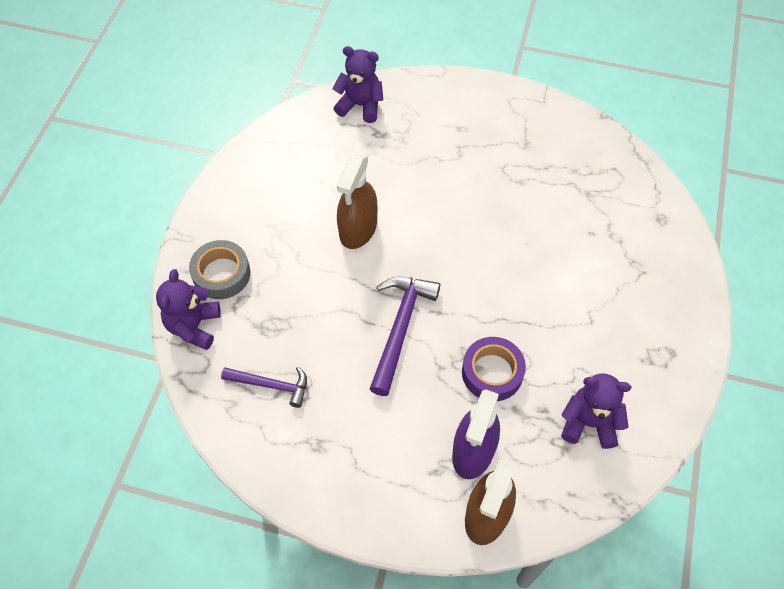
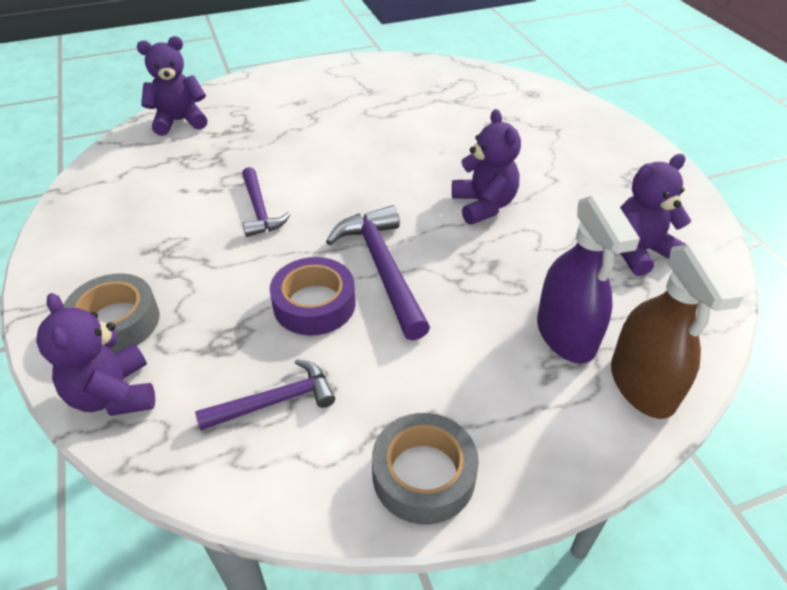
camera: 35 degrees left, 15 degrees down
(315, 482) = (423, 475): none -> grey tape
(358, 229) = (259, 210): brown spray bottle -> purple hammer
(492, 372) = (512, 258): purple tape -> purple tape (314, 304)
(513, 315) = (483, 205): none -> purple teddy bear

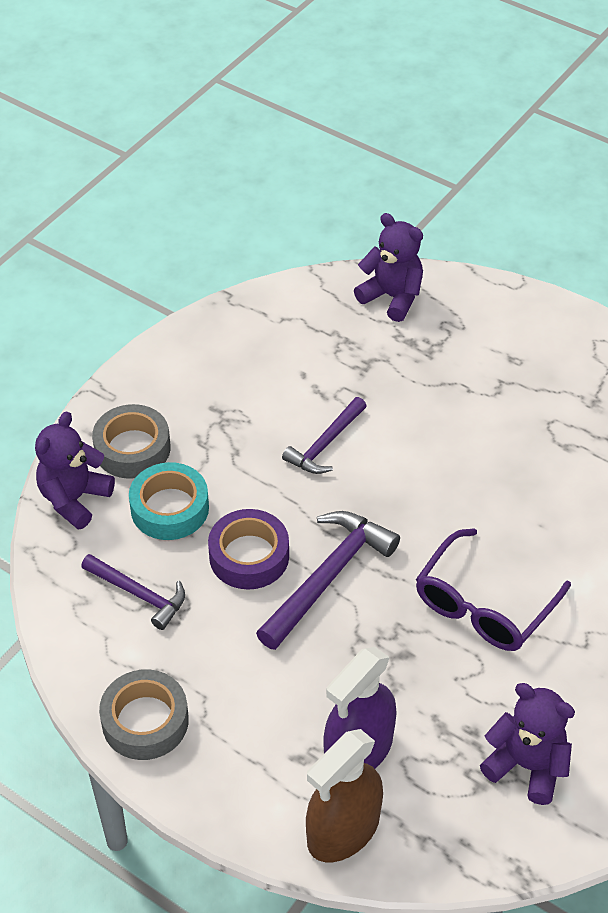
camera: 55 degrees right, 5 degrees up
(208, 329) = (169, 508): none -> turquoise tape
(483, 205) = (483, 605): purple teddy bear -> purple glasses

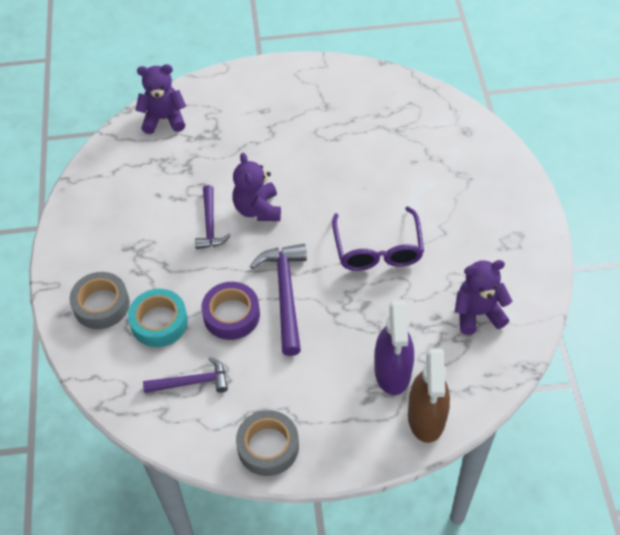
camera: 40 degrees left, 5 degrees up
(74, 499) = (96, 358): purple teddy bear -> purple teddy bear (257, 209)

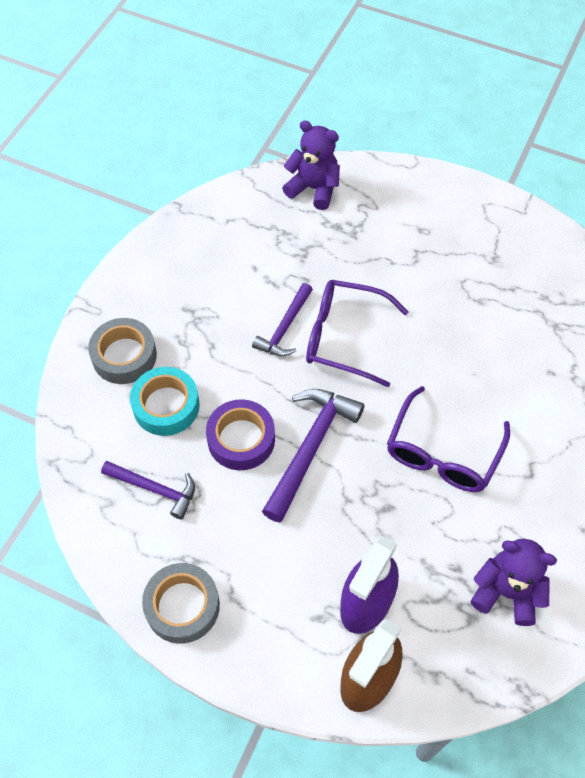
camera: 30 degrees right, 5 degrees up
(257, 209) = (344, 337): purple teddy bear -> purple glasses

